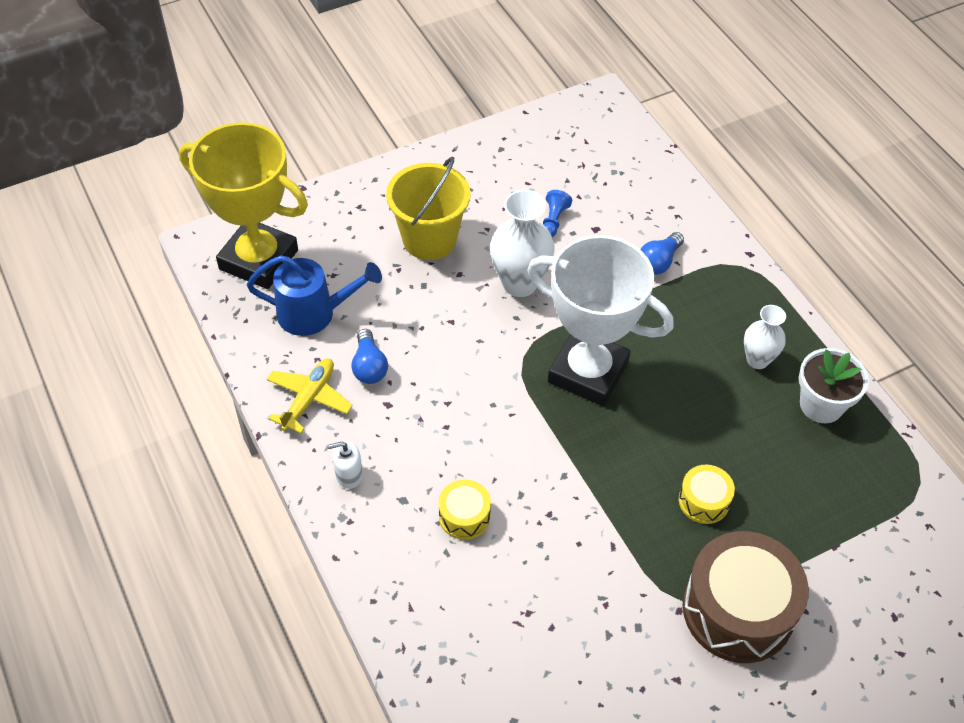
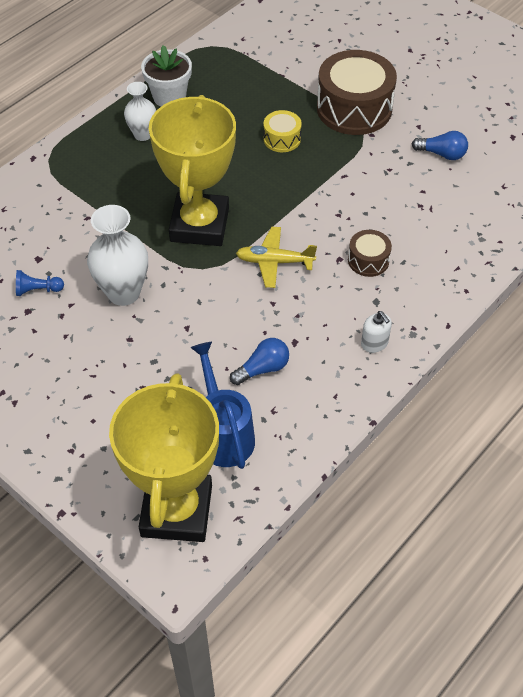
camera: 110 degrees left, 0 degrees up
(309, 399) = (317, 399): yellow plane -> yellow plane (274, 262)
(429, 239) = (95, 375): yellow bucket -> none
(464, 516) = (368, 260): yellow drum -> brown drum
(588, 372) = (199, 225): white trophy -> yellow trophy
(659, 262) = (63, 209): blue light bulb -> blue light bulb (442, 154)

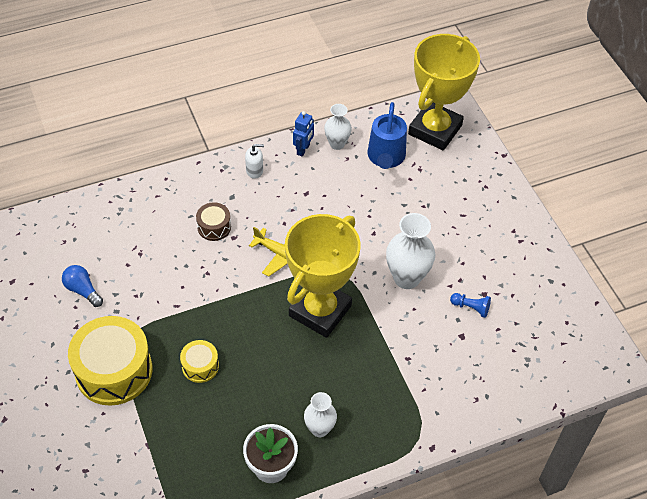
camera: 155 degrees left, 0 degrees up
(262, 369) = (338, 185): blue light bulb -> none
(299, 426) = (337, 144): none -> white vase
(336, 398) = (303, 149): none -> blue robot
(354, 109) = (114, 371): brown drum -> yellow drum
(374, 343) = (254, 171): white soap dispenser -> white soap dispenser turned 90 degrees clockwise

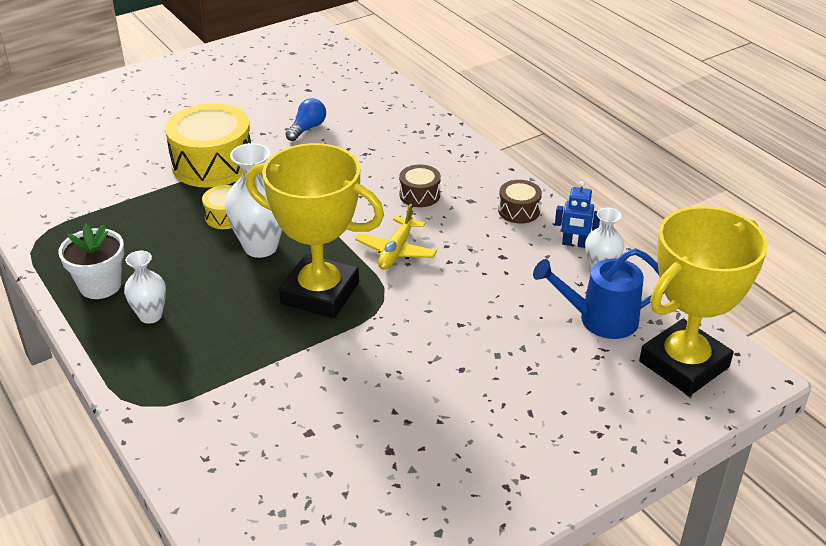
camera: 80 degrees right, 15 degrees down
(254, 171) = (519, 211): white soap dispenser -> brown drum
(406, 278) = (394, 365): white vase -> white vase (260, 247)
(435, 130) = (684, 364): yellow trophy -> yellow trophy turned 60 degrees counterclockwise
(471, 308) = (360, 438): blue pawn -> none

